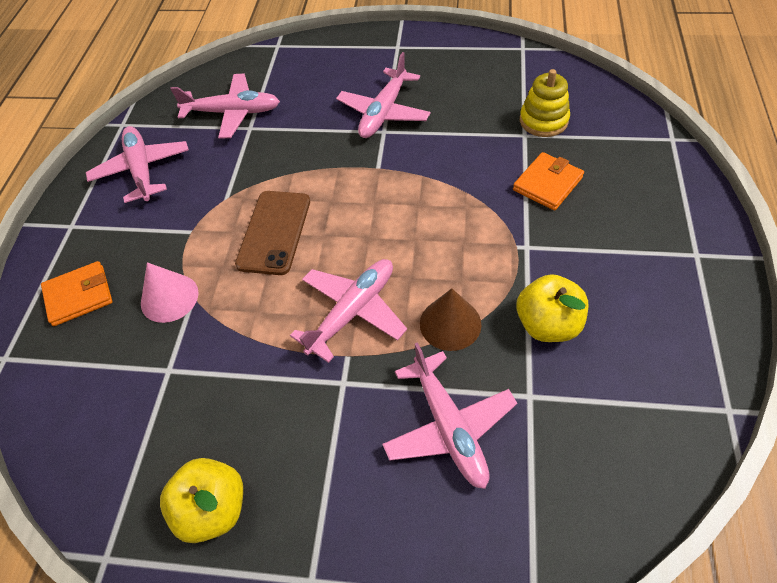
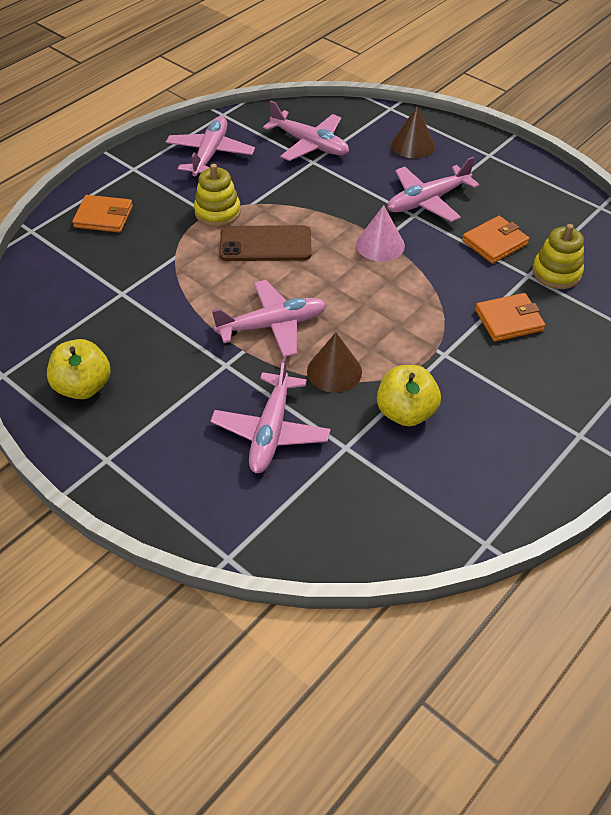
camera: 30 degrees right, 5 degrees down
(169, 297) = (159, 249): pink cone -> pink cone (380, 245)
(199, 225) = (217, 212): none -> yellow stacking toy
(274, 232) = (265, 244): brown phone -> brown phone turned 45 degrees clockwise
(326, 69) = (413, 145): none -> brown cone
(472, 120) = (495, 242): none -> orange wallet

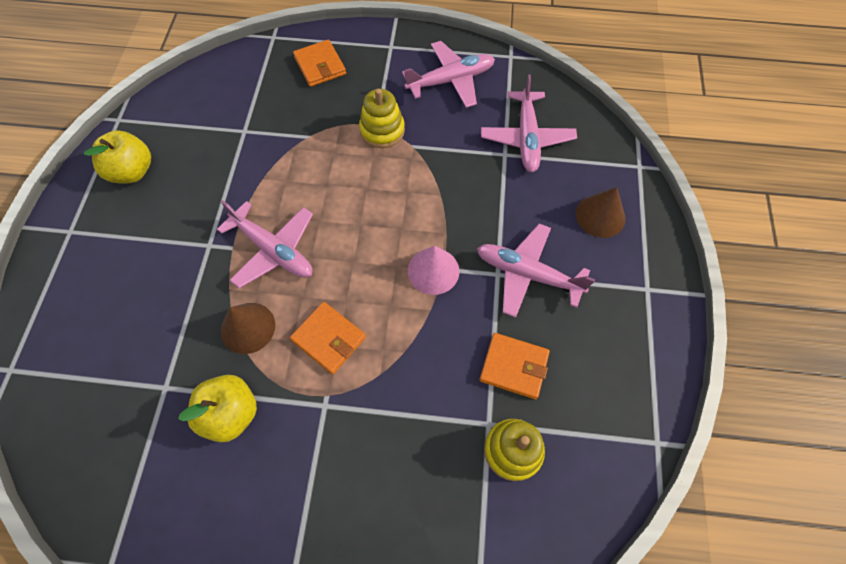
camera: 55 degrees right, 15 degrees up
(265, 244) = (368, 186): brown phone -> none
(271, 431) = (153, 321): pink plane -> none
(509, 320) = (409, 439): orange wallet -> orange wallet (329, 339)

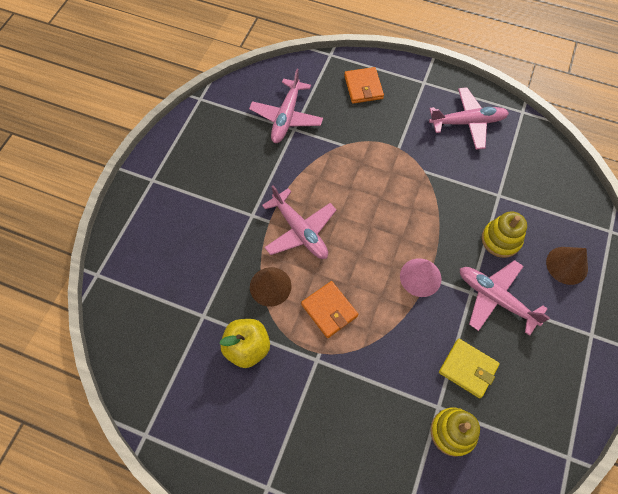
camera: 15 degrees right, 0 degrees up
(132, 171) = (205, 143): yellow apple -> none
(382, 130) = (403, 153): yellow stacking toy -> yellow stacking toy (501, 240)
(514, 367) = (468, 368): orange wallet -> yellow wallet
(526, 138) = (520, 186): pink plane -> pink plane (286, 117)

